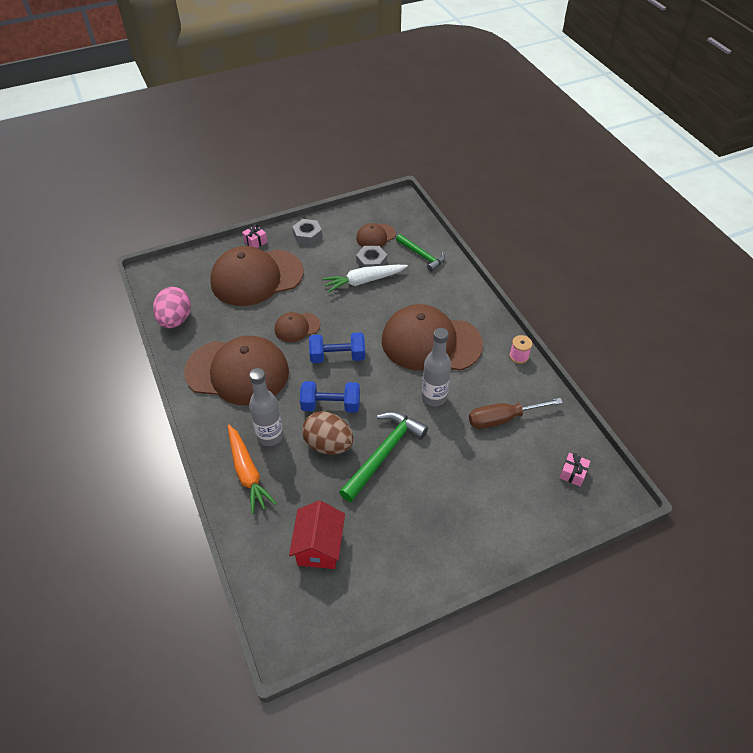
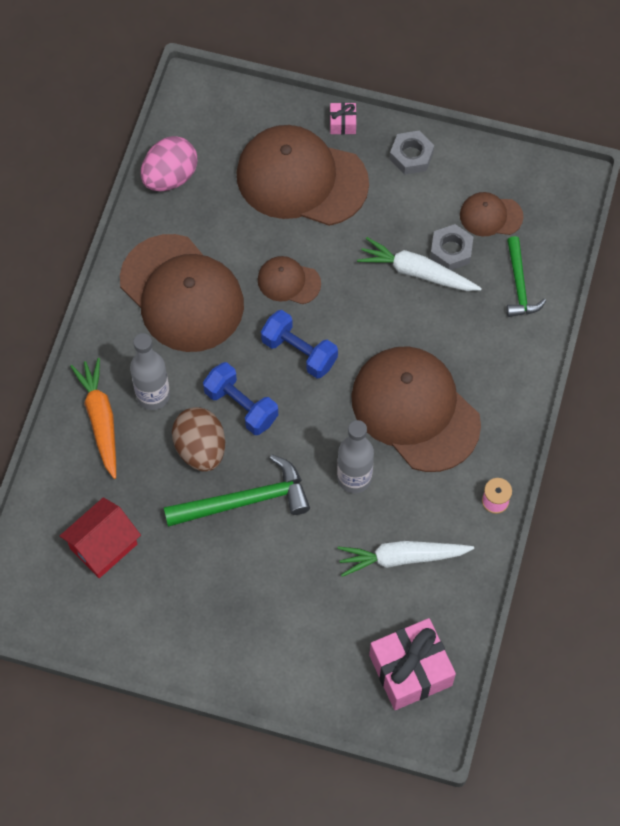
camera: 40 degrees right, 15 degrees up
(247, 473) = (100, 420): orange carrot -> orange carrot turned 150 degrees clockwise
(503, 418) = (401, 558): brown screwdriver -> white carrot
(573, 473) = (410, 670): pink gift -> pink gift, size x2.19

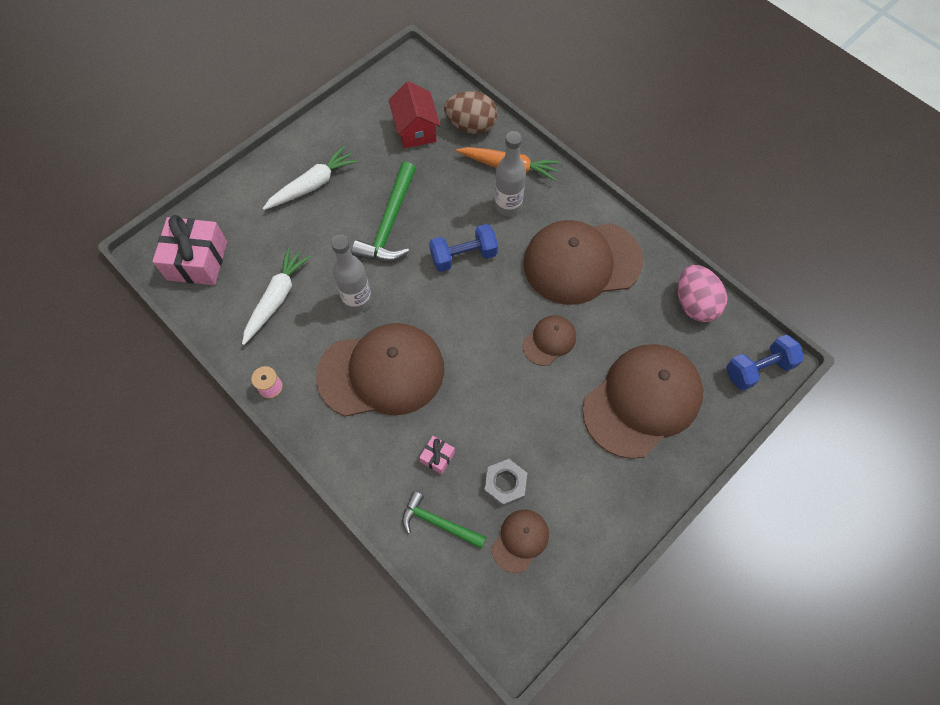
camera: 120 degrees right, 0 degrees up
(200, 449) = (447, 215): brown egg -> brown egg (471, 126)
(299, 352) = (483, 316): blue dumbbell -> blue dumbbell (758, 369)
(342, 123) = (684, 466): pink gift -> pink gift (437, 457)
(411, 156) = (619, 506): grey nut -> none
(417, 272) = (501, 443): white carrot -> white carrot (312, 185)

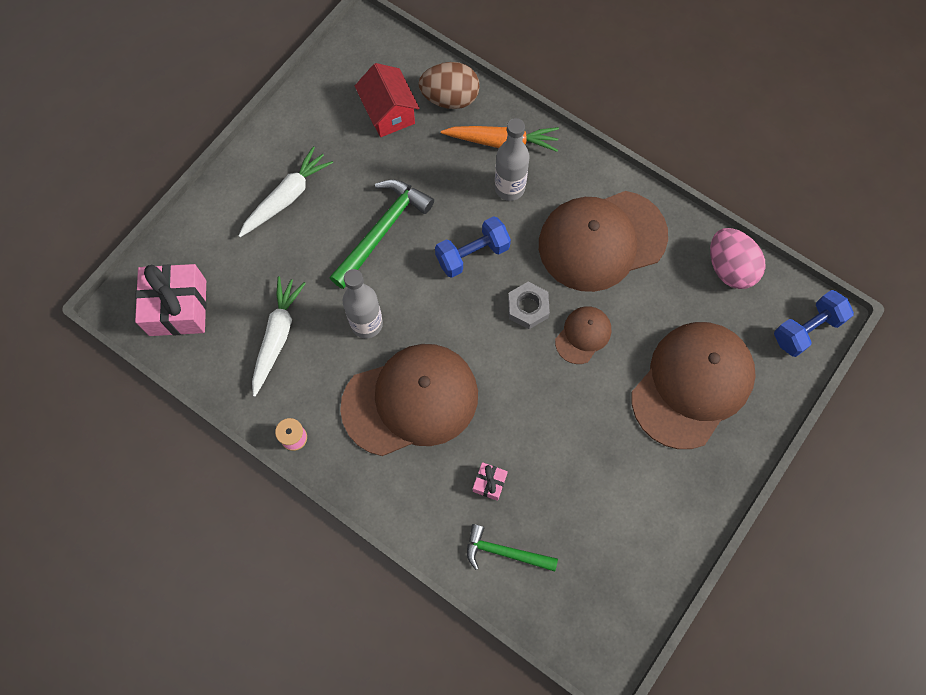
camera: 10 degrees left, 5 degrees up
(389, 224) = (383, 230): green hammer -> green hammer turned 150 degrees counterclockwise
(505, 484) = (566, 499): grey nut -> grey nut (528, 307)
(520, 540) = (592, 555): brown cap -> none

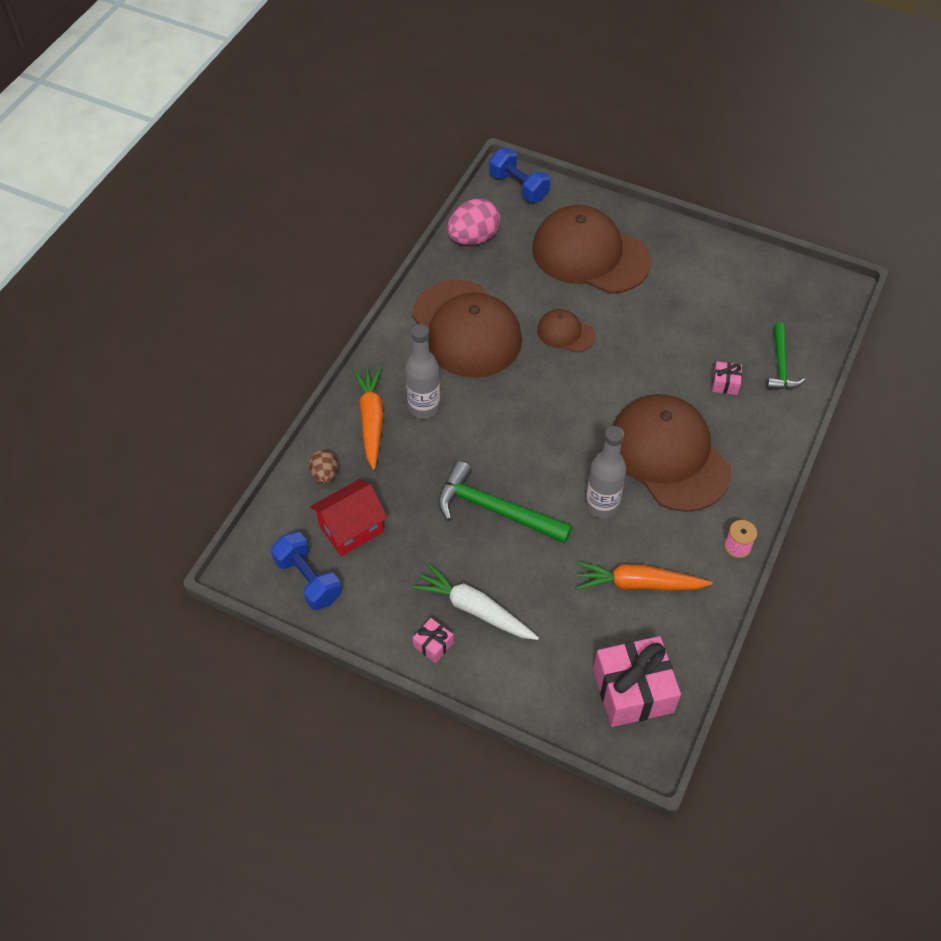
camera: 100 degrees left, 15 degrees down
(262, 161) = (433, 644): none -> pink gift
(277, 337) = (638, 584): white carrot -> orange carrot
(450, 98) = (325, 474): brown egg -> brown egg, size x0.58
(472, 254) = (504, 428): blue dumbbell -> blue dumbbell (308, 579)
(528, 307) = (549, 377): grey nut -> none

